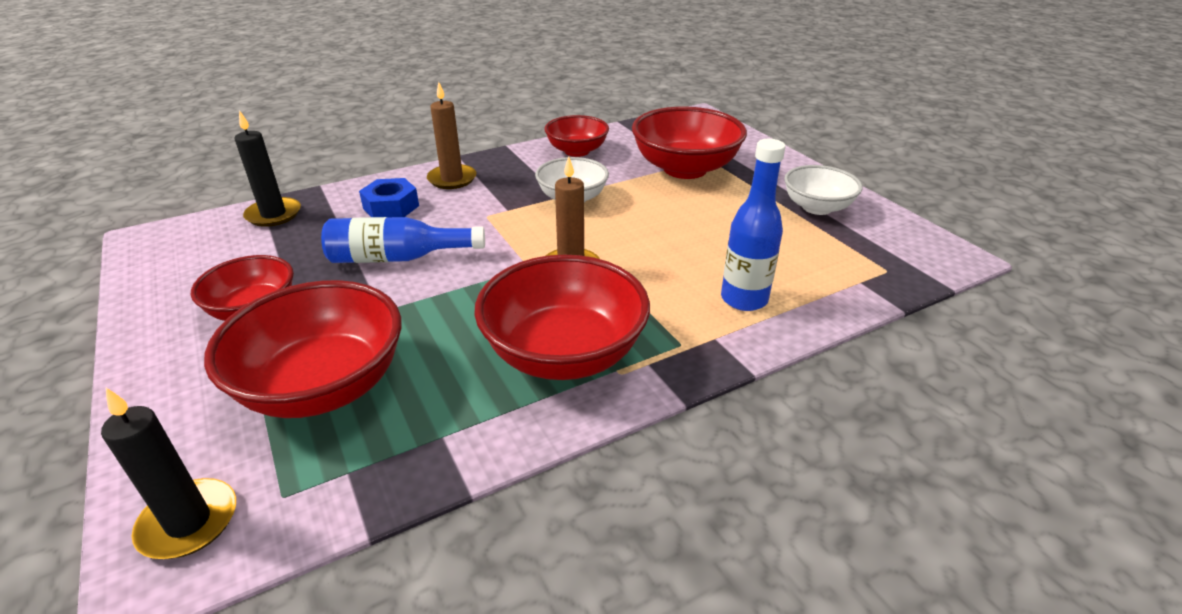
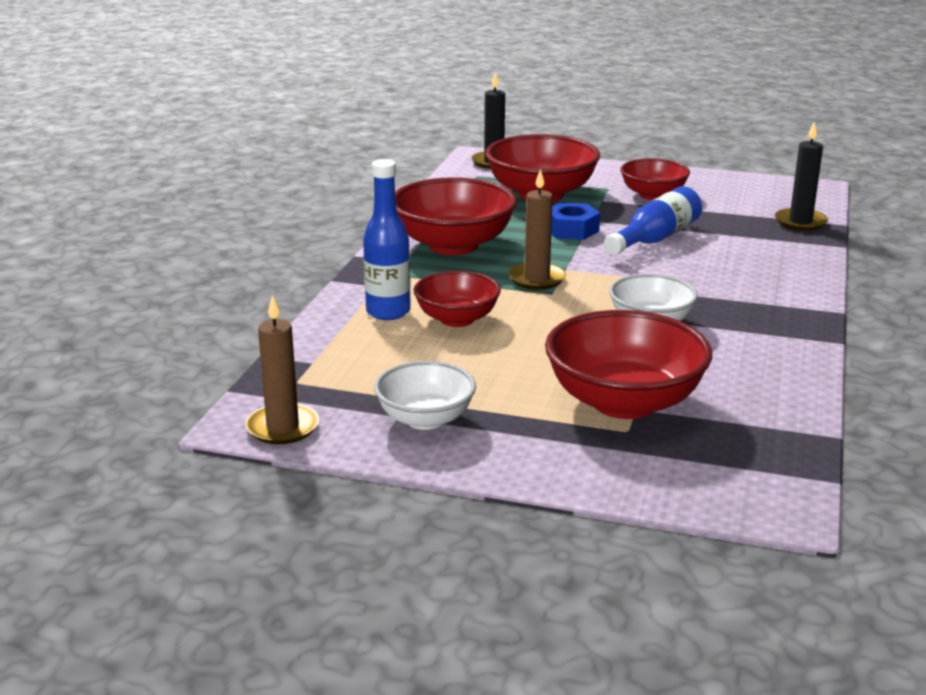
camera: 135 degrees right, 10 degrees down
(391, 207) = (751, 257): blue nut -> blue nut (571, 230)
(452, 179) = (779, 292): brown candle -> brown candle (282, 427)
(577, 151) = (766, 369): red bowl -> red bowl (457, 319)

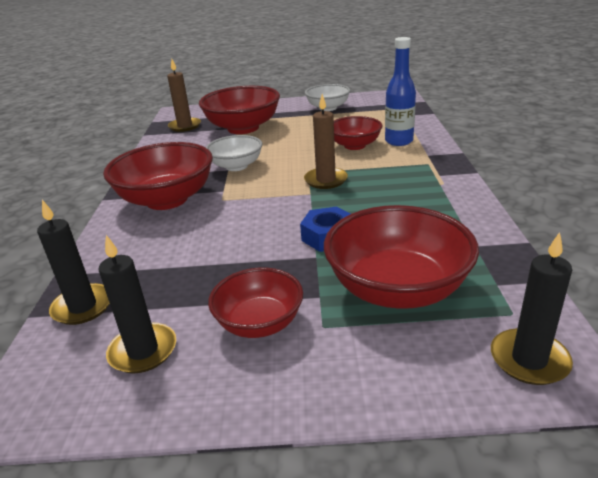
camera: 165 degrees right, 5 degrees up
(282, 427) = (382, 96): brown candle -> brown candle (185, 126)
(453, 245) = (415, 196): red bowl -> red bowl (167, 200)
(655, 238) = (245, 242): blue bottle -> none
(739, 196) = (143, 351): none -> black candle

